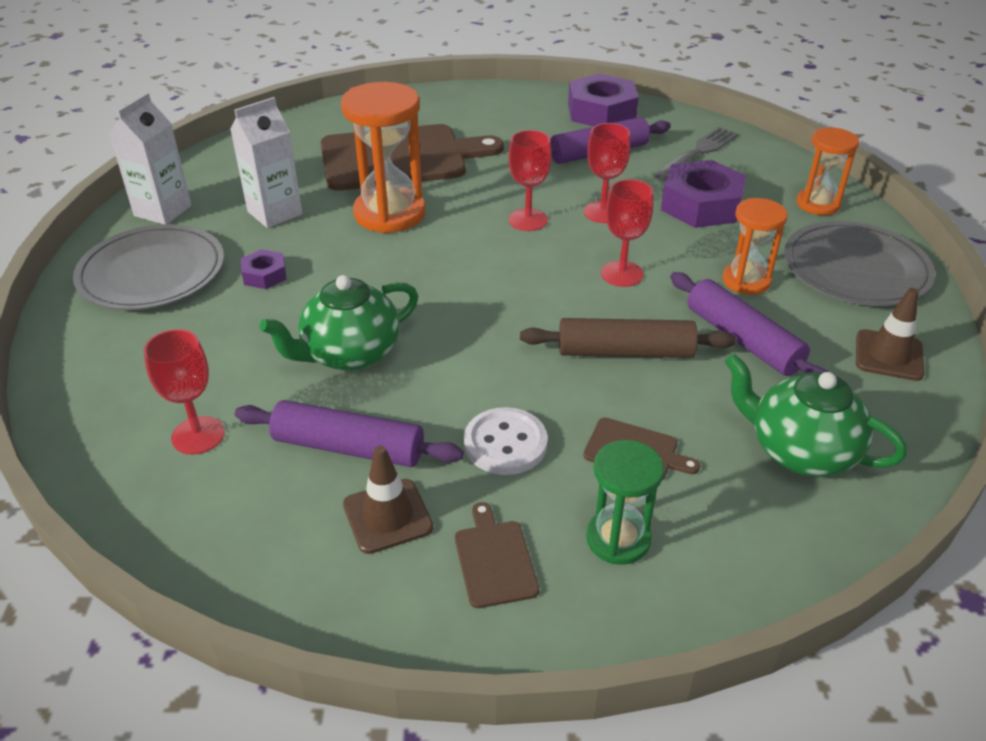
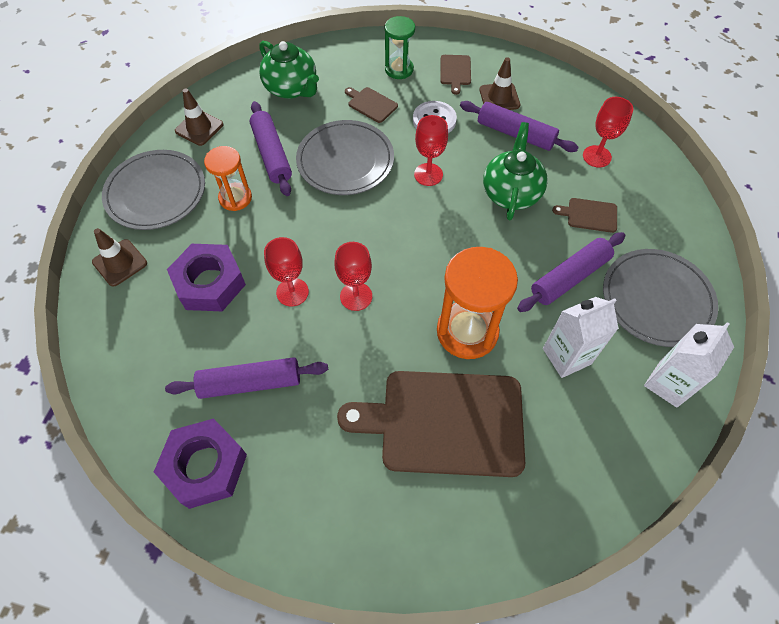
camera: 165 degrees left, 20 degrees up
(226, 346) = (589, 215): none -> brown cutting board
(264, 275) = (569, 277): purple nut -> purple rolling pin
(349, 354) = (511, 193): green teapot -> green teapot turned 60 degrees counterclockwise
(622, 274) = (313, 222): red goblet -> red goblet (428, 174)
(625, 352) = (345, 160): brown rolling pin -> grey plate
(697, 153) = (160, 359): grey fork -> none
(818, 204) = (120, 263): orange hourglass -> brown traffic cone

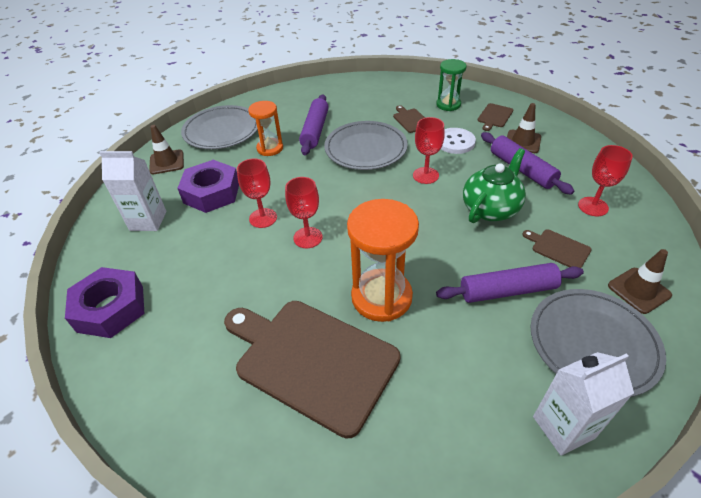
camera: 30 degrees right, 15 degrees down
(199, 128) = (278, 103): brown traffic cone -> brown traffic cone (639, 290)
(250, 383) = (186, 266): purple rolling pin -> none
(292, 89) = (358, 97): green teapot -> none
(566, 356) = (464, 355): white carton -> white carton (148, 221)

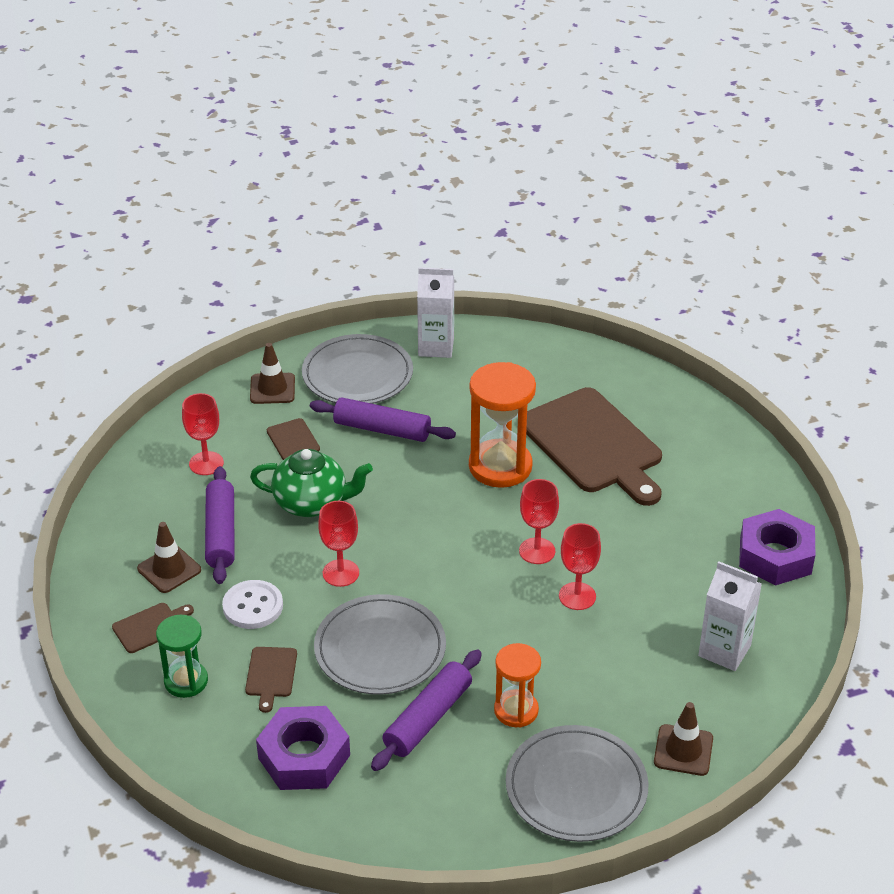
camera: 155 degrees left, 5 degrees down
(212, 193) = (629, 662): purple nut -> purple nut (304, 756)
(490, 209) = (312, 503): green teapot -> green teapot turned 150 degrees counterclockwise

